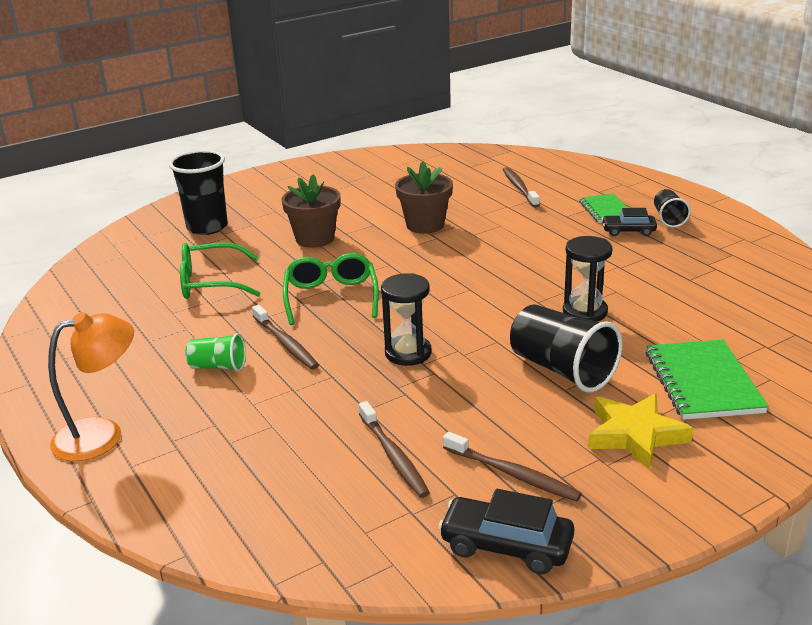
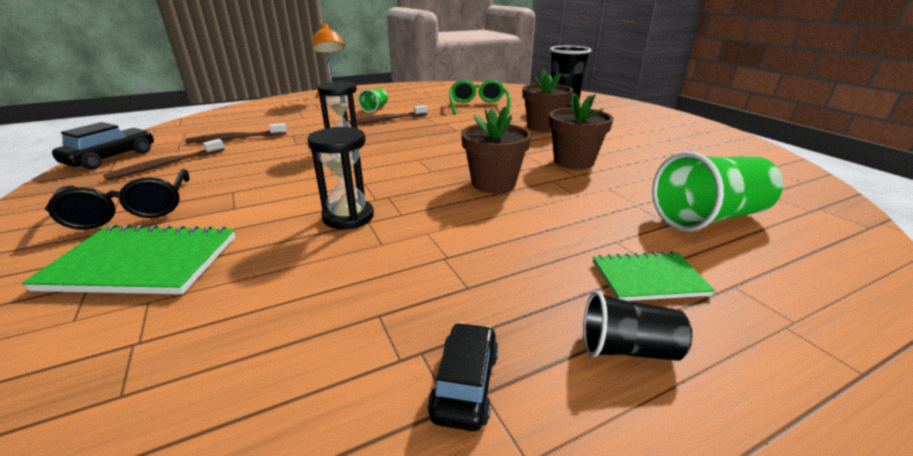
camera: 95 degrees right, 0 degrees up
(331, 297) = (442, 130): green glasses -> none
(490, 257) = (493, 183): none -> brown flower pot
(519, 187) = (708, 217): brown toothbrush -> green cup
(562, 370) = (260, 193): black cup -> none
(628, 231) = (564, 287): black car -> black car (465, 384)
(635, 435) = (131, 210): yellow star -> black glasses

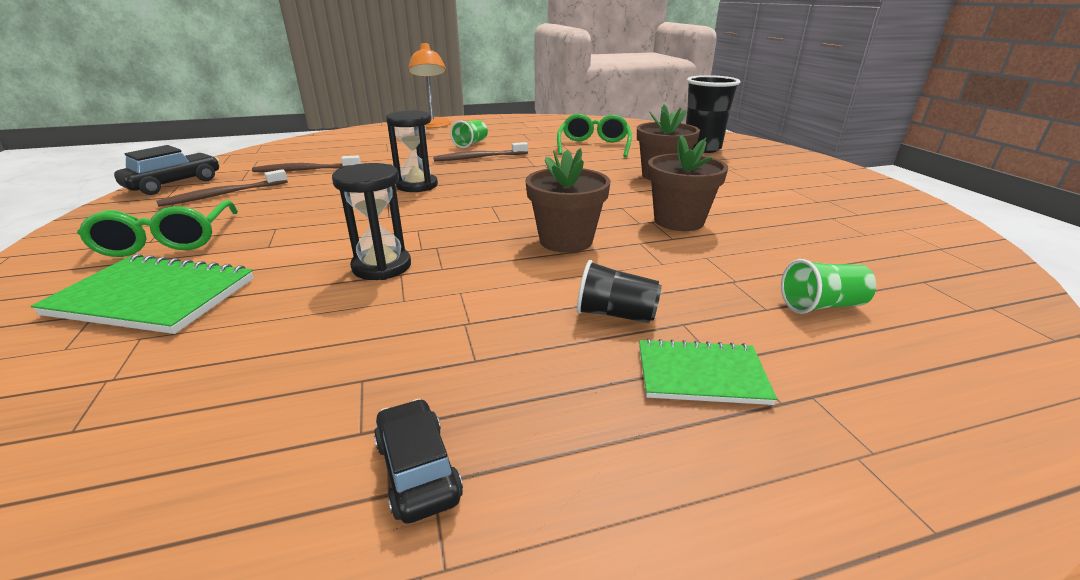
camera: 10 degrees right, 0 degrees up
(131, 210) = (167, 240): black glasses -> green glasses
(465, 384) = (417, 470): black car -> black car turned 45 degrees counterclockwise
(627, 349) = (630, 456): black cup -> black cup (615, 314)
(708, 217) = (821, 305): green cup -> green cup, size x0.55

